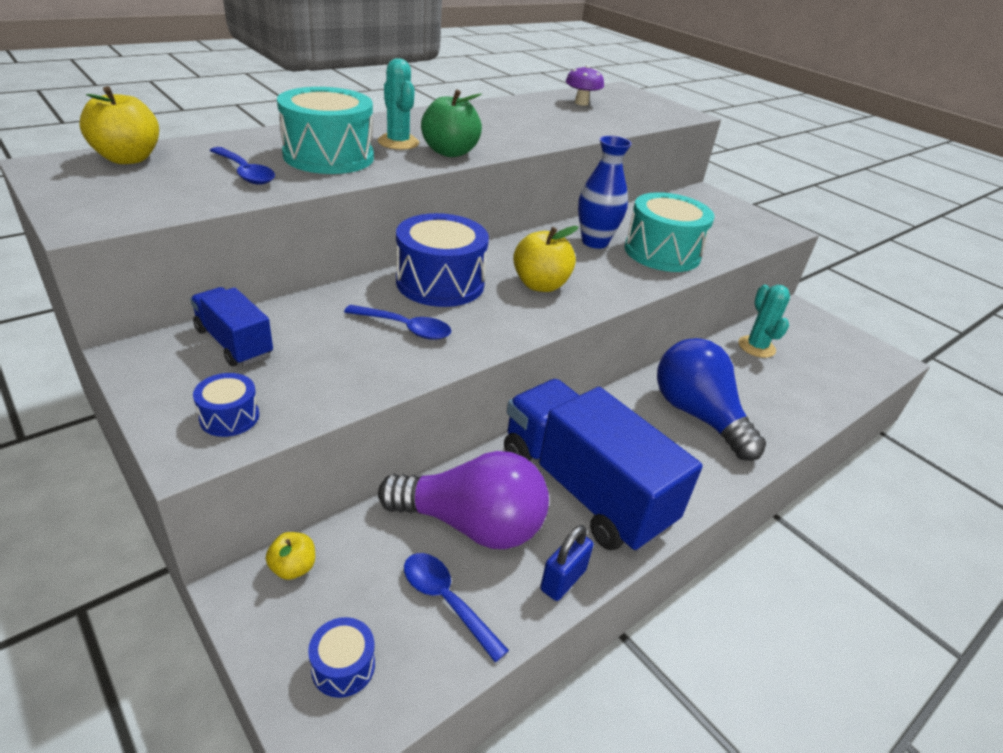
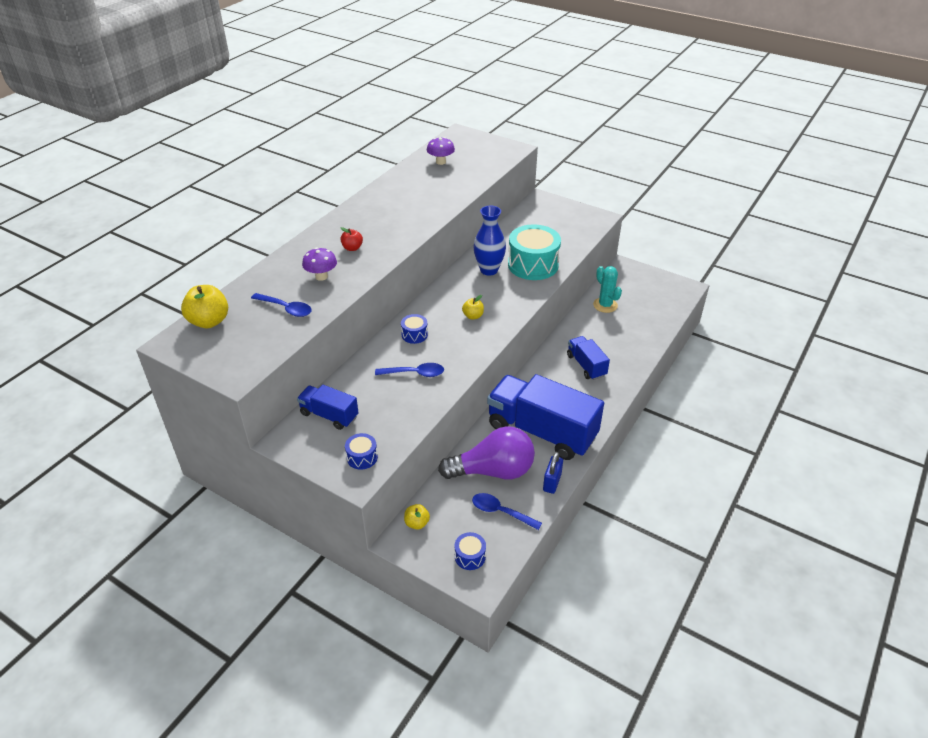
camera: 15 degrees left, 5 degrees up
(329, 156) = (321, 276): turquoise drum -> purple mushroom
(398, 142) = (352, 248): turquoise cactus -> red apple
(440, 283) = (414, 335): blue drum -> blue drum, size x0.47
(450, 152) = (389, 246): green apple -> none
(540, 285) = (473, 316): yellow apple -> yellow apple, size x0.56
(698, 415) = (586, 365): blue light bulb -> blue truck

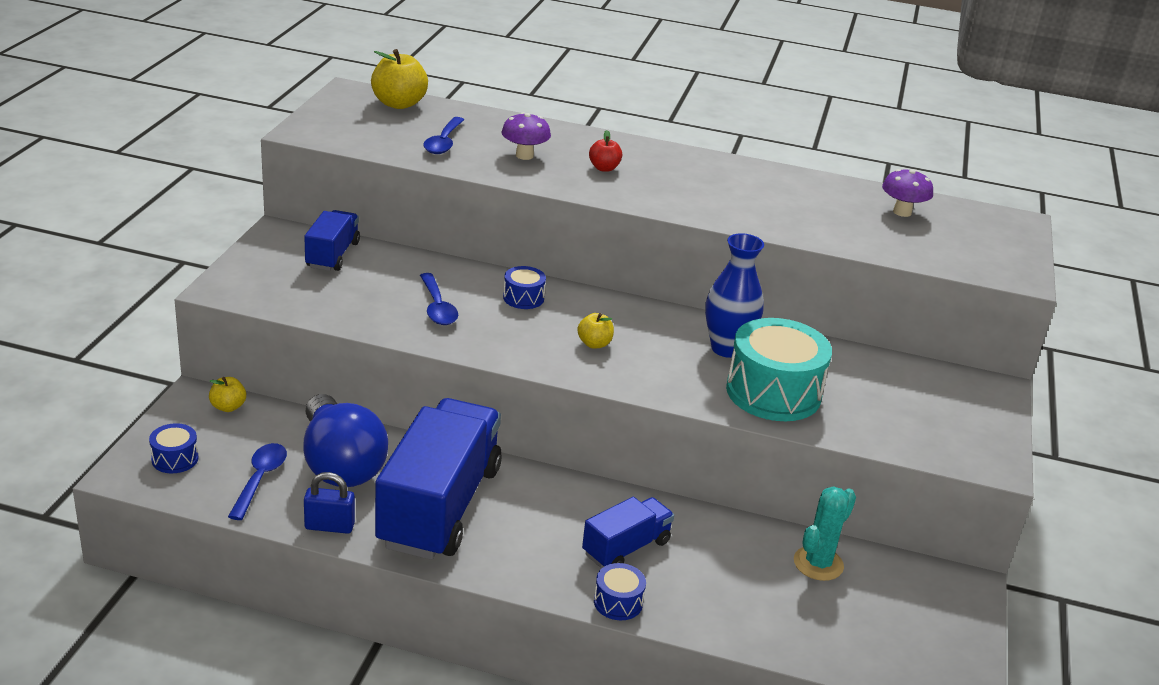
camera: 70 degrees right, 10 degrees down
(362, 457) = (261, 287): blue drum -> blue drum (618, 602)
(493, 471) = (340, 464): purple light bulb -> blue light bulb

